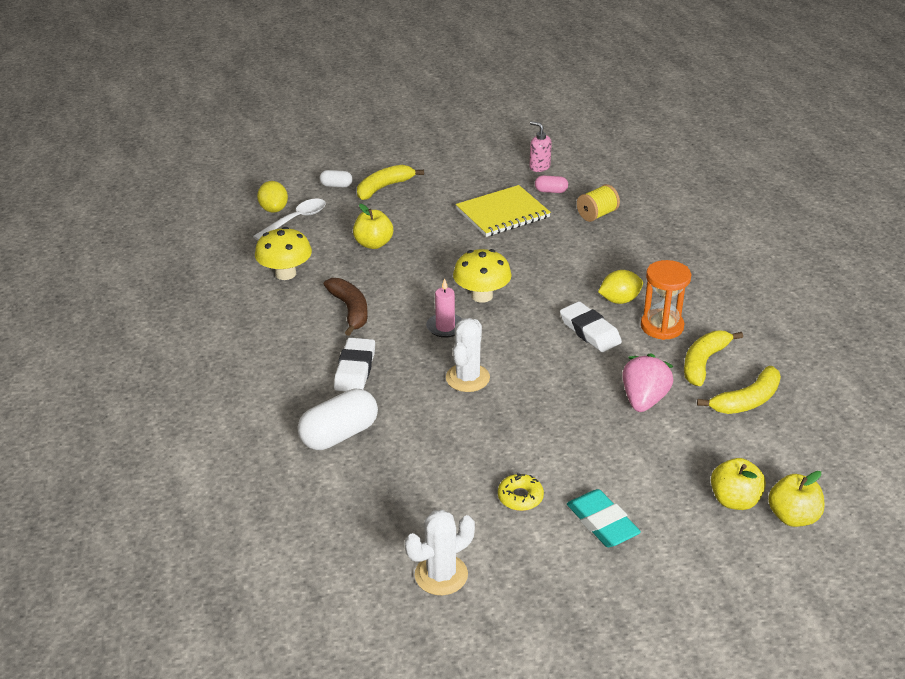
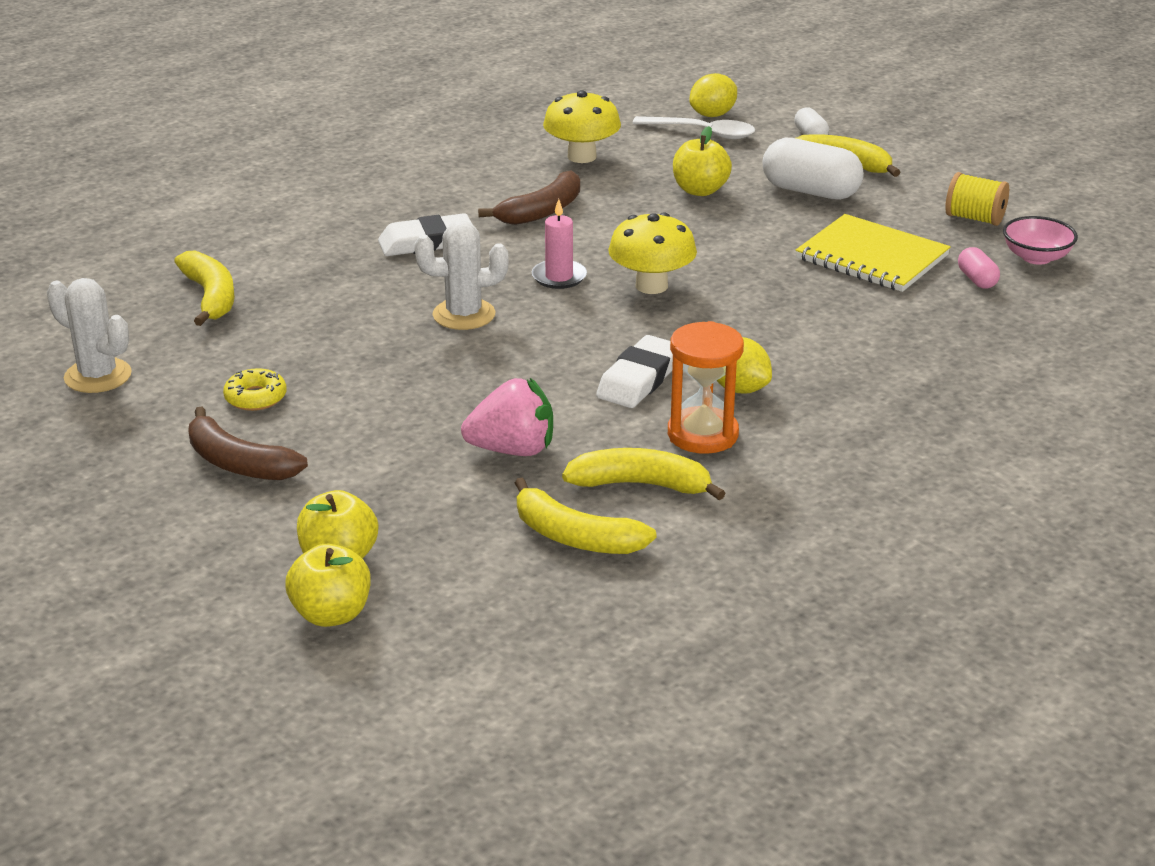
camera: 65 degrees right, 5 degrees down
(339, 435) = (300, 263): white capsule -> white capsule (810, 191)
(359, 491) = (211, 297): none -> yellow banana
(539, 167) = (1036, 257): pink soap dispenser -> pink bowl
(597, 214) = (953, 328): yellow spool -> yellow spool (974, 218)
(602, 523) = (238, 463): turquoise eraser -> brown banana

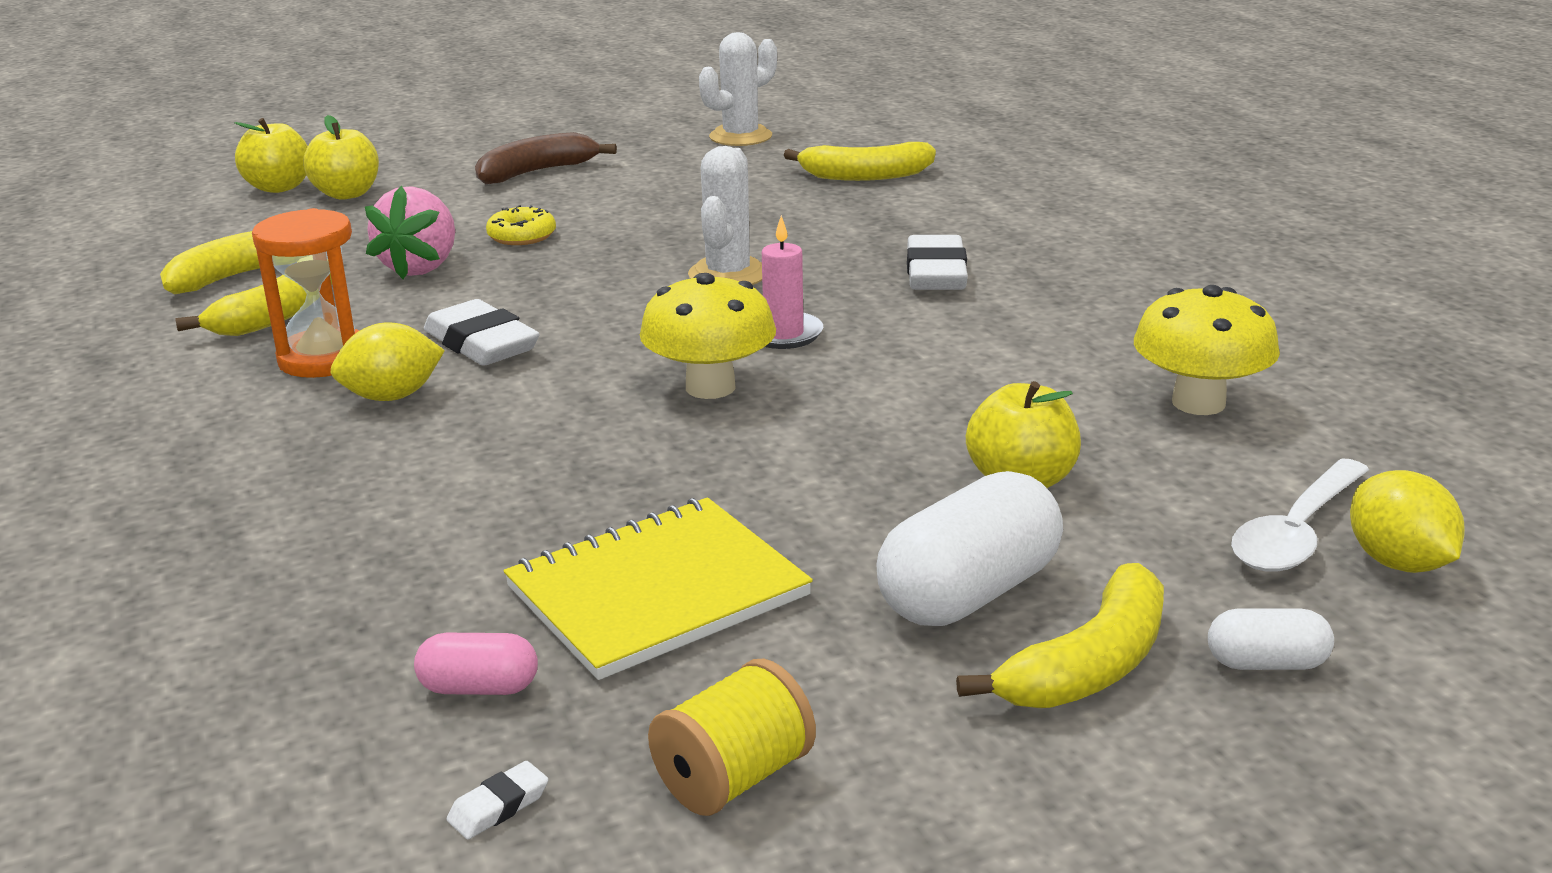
camera: 110 degrees right, 5 degrees down
(255, 397) = (642, 182): yellow donut -> yellow donut (522, 236)
(542, 211) = (996, 348): brown banana -> none
(1036, 257) = (499, 806): pink bowl -> white eraser

